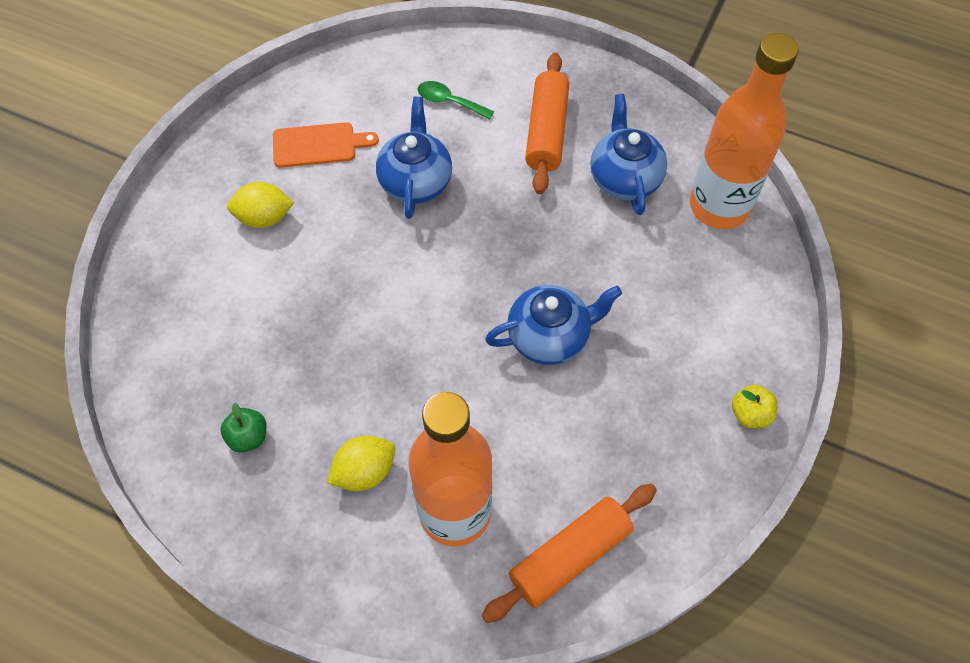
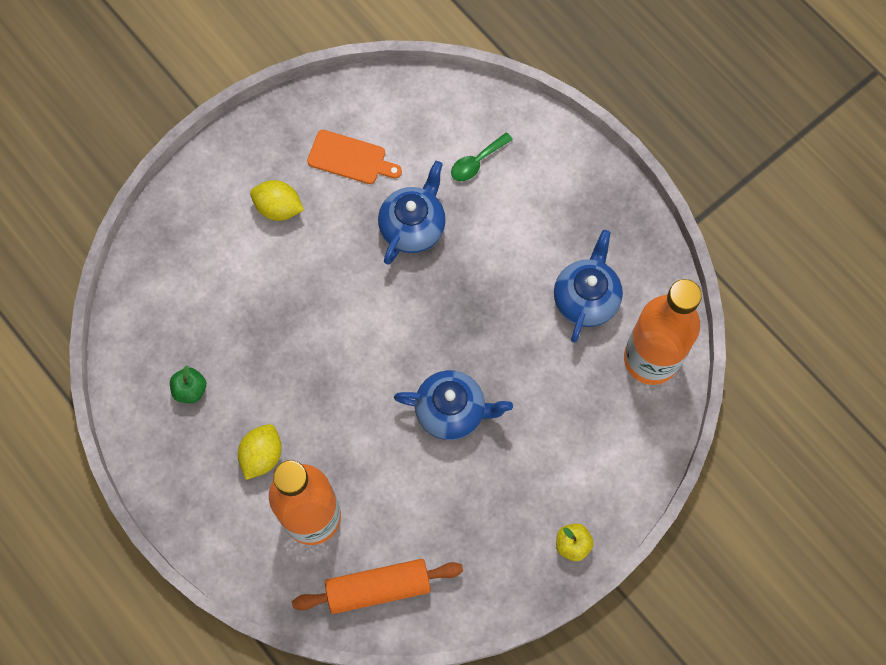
camera: 25 degrees right, 10 degrees up
(364, 471) = (262, 455): yellow lemon -> yellow lemon turned 60 degrees counterclockwise
(449, 101) = (477, 162): green spoon -> green spoon turned 90 degrees counterclockwise
(546, 131) = (544, 226): orange rolling pin -> none

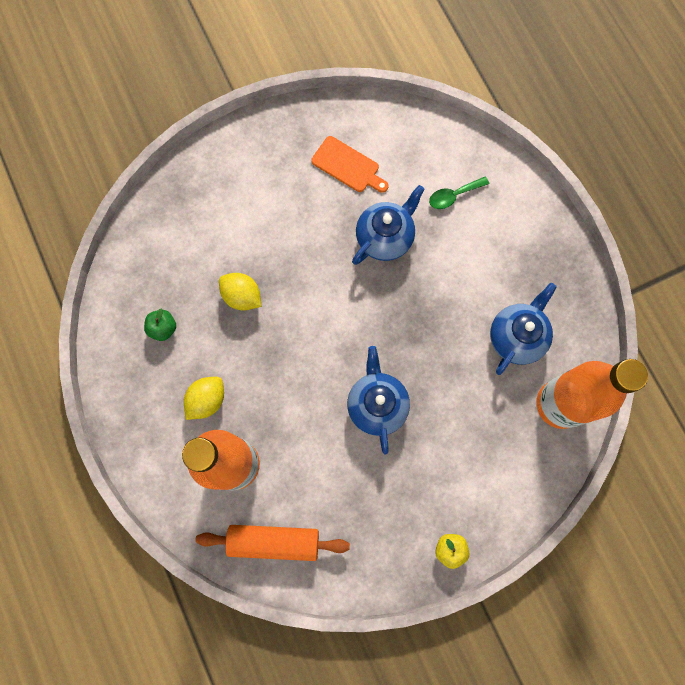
camera: 15 degrees right, 5 degrees up
(278, 208) = (277, 193): yellow lemon -> yellow lemon (242, 296)
(452, 411) = (377, 404): blue teapot -> blue teapot turned 120 degrees counterclockwise

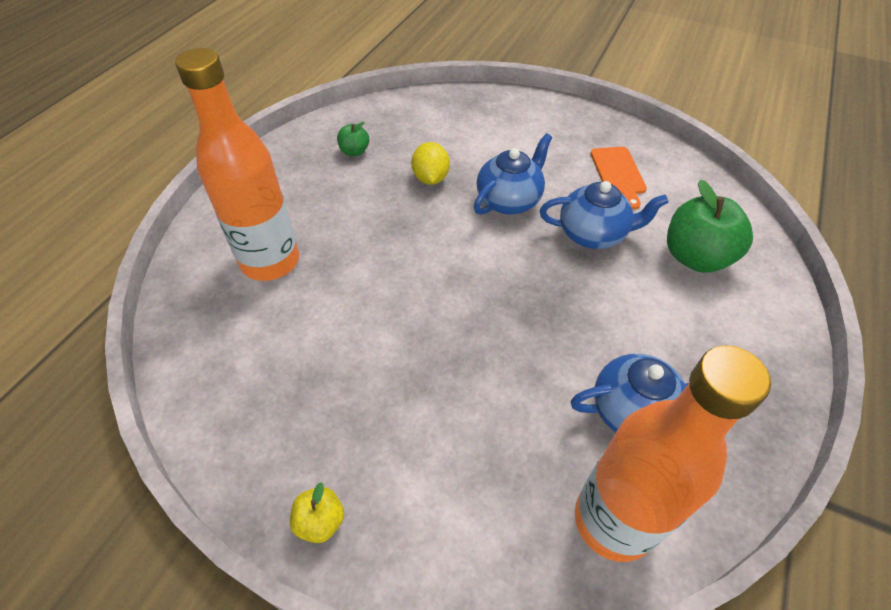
camera: 50 degrees right, 25 degrees down
(207, 400) = (316, 209): yellow lemon -> none
(274, 541) = (210, 338): orange rolling pin -> none
(377, 404) = (428, 331): blue teapot -> blue teapot (509, 200)
(453, 195) = (695, 257): green spoon -> green apple

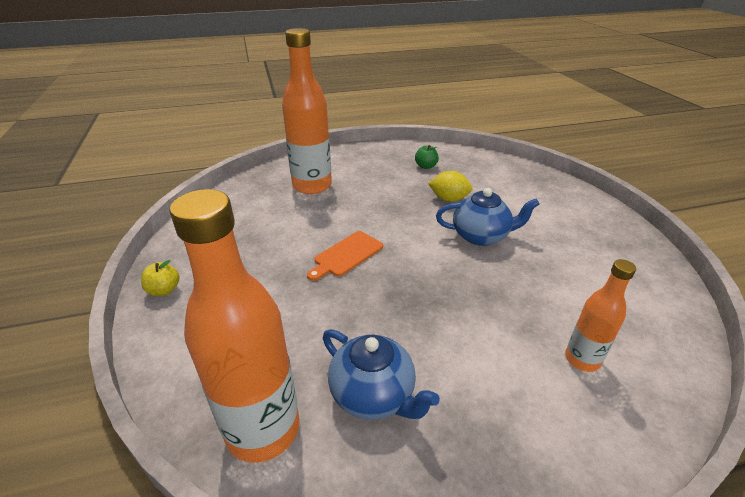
camera: 50 degrees right, 15 degrees down
(430, 178) = (448, 199): yellow lemon -> yellow lemon turned 60 degrees clockwise
(593, 234) = (513, 289): blue teapot -> none
(618, 173) = (596, 271): orange cutting board -> orange cutting board (346, 255)
(695, 257) = (582, 359): green apple -> orange bottle

